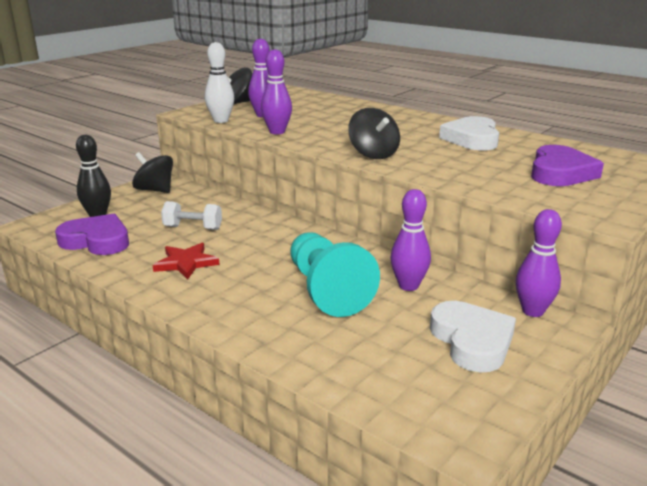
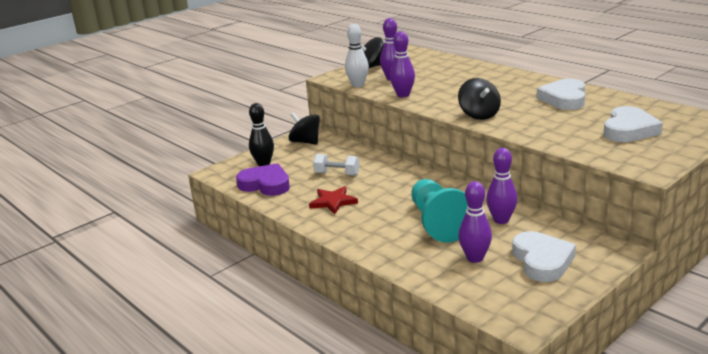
camera: 10 degrees right, 0 degrees up
(532, 311) = (594, 240): purple bowling pin -> purple bowling pin (475, 258)
(560, 173) = (629, 130): purple heart -> white heart

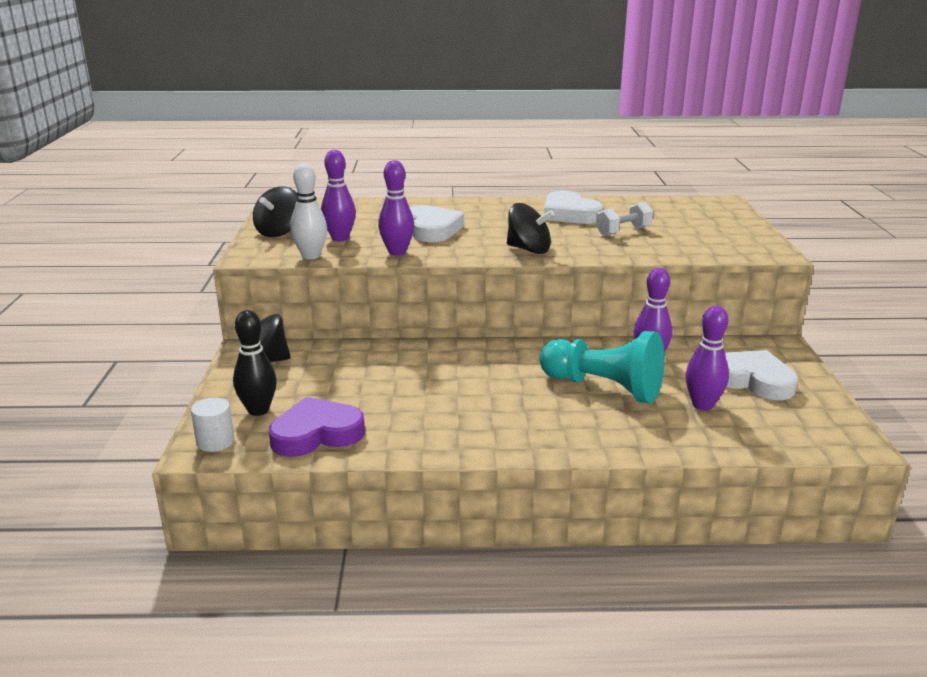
camera: 50 degrees left, 0 degrees up
(226, 171) = (215, 442): none -> white cylinder
(333, 202) = (450, 416): red star -> none
(337, 174) = (388, 383): white dumbbell -> white dumbbell (623, 232)
(629, 130) = (682, 226): white heart -> white heart (432, 229)

